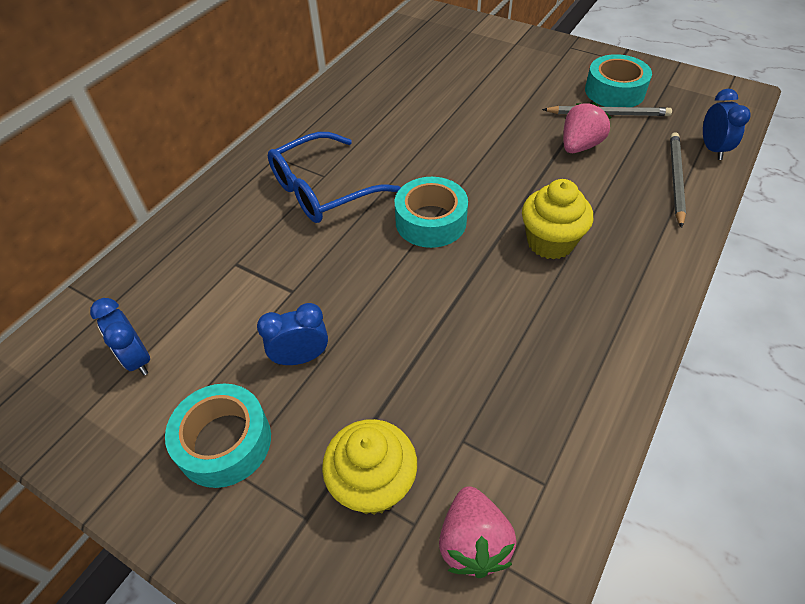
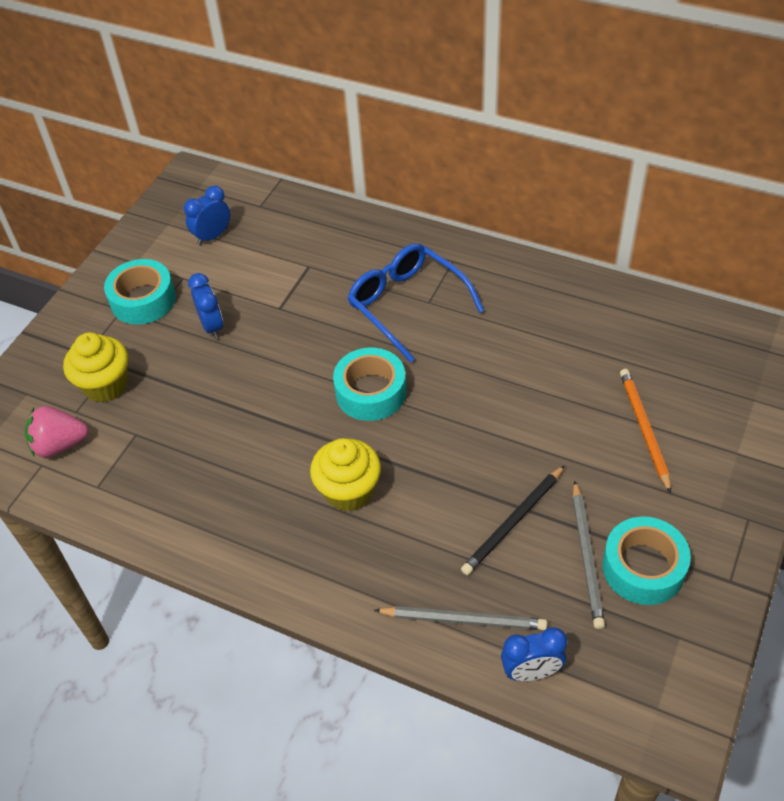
camera: 85 degrees right, 0 degrees up
(491, 77) = (644, 429): none -> orange pencil
(579, 146) = (513, 522): pink strawberry -> black pencil

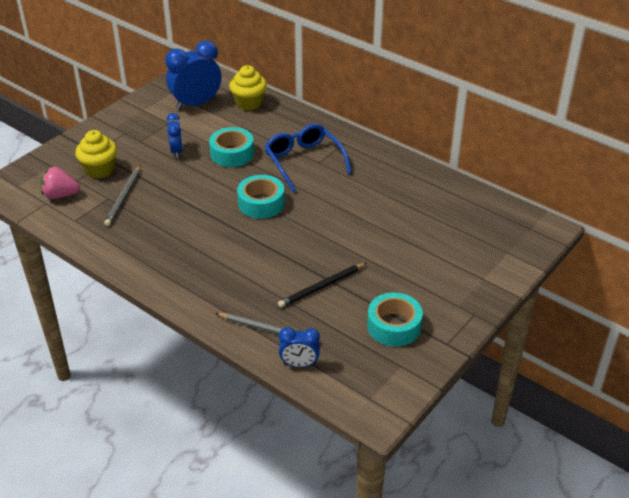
camera: 10 degrees right, 10 degrees down
(143, 300) = (140, 130): turquoise tape -> turquoise tape (232, 153)
(212, 236) = (196, 104): blue clock -> blue clock, size x1.81
(348, 491) = (226, 251): yellow cupcake -> yellow cupcake (249, 103)
(587, 556) = (360, 313): grey pencil -> grey pencil (124, 197)
(644, 429) = (427, 254): orange pencil -> none

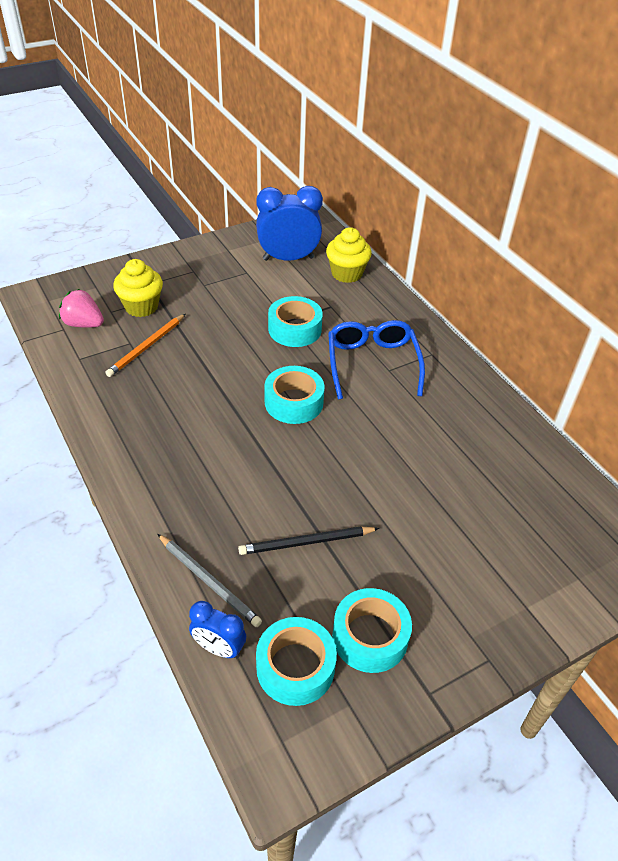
camera: 20 degrees right, 5 degrees up
(124, 197) = (146, 347): grey pencil -> orange pencil
(177, 151) = (235, 308): blue clock -> none
(355, 358) = (295, 667): none -> turquoise tape

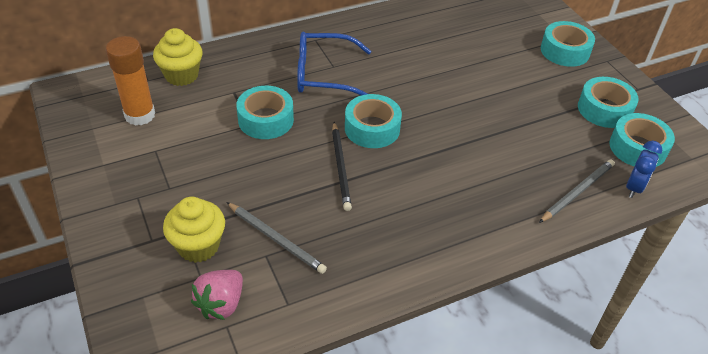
camera: 85 degrees left, 0 degrees up
(146, 347) = (276, 239): orange pencil -> grey pencil
(288, 258) = (140, 115): blue clock -> orange glue stick
(306, 542) = (530, 133): black pencil -> black pencil (341, 167)
(494, 603) = (565, 51): none -> turquoise tape

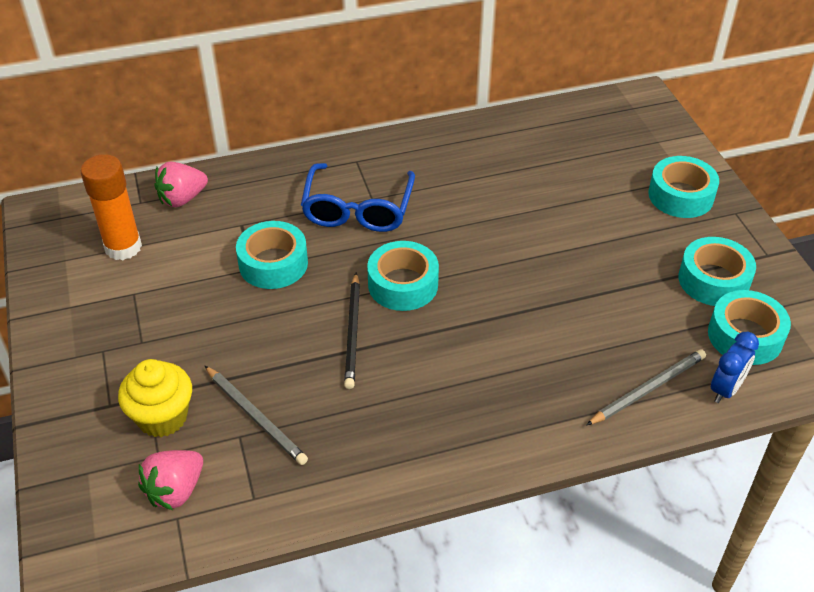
camera: 10 degrees right, 0 degrees up
(181, 75) = (182, 199): yellow cupcake -> pink strawberry
(324, 75) = (358, 209): blue glasses -> blue glasses turned 90 degrees counterclockwise

